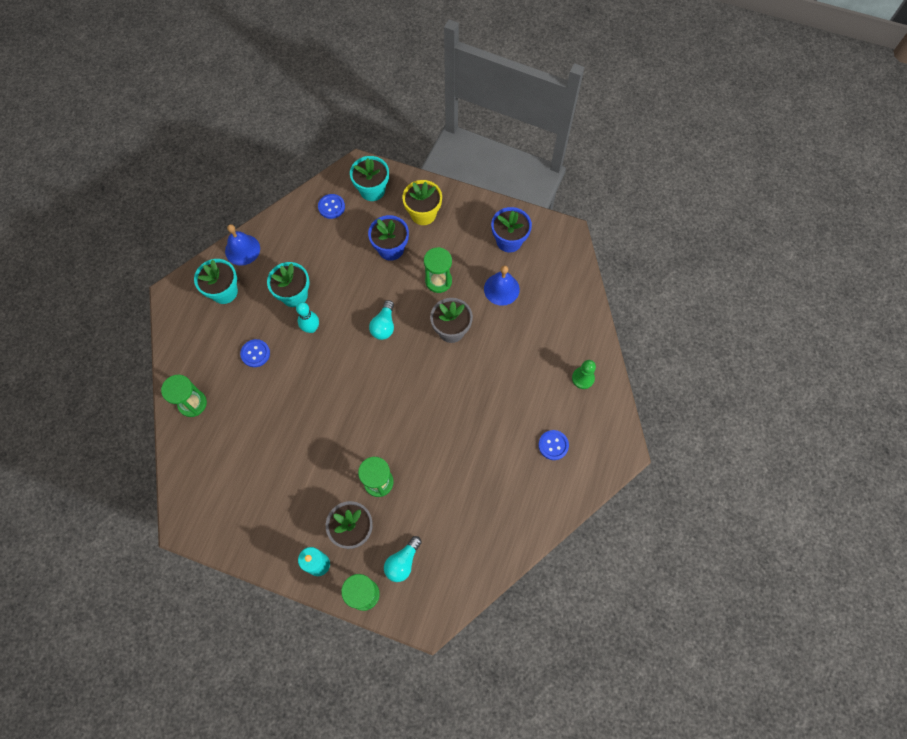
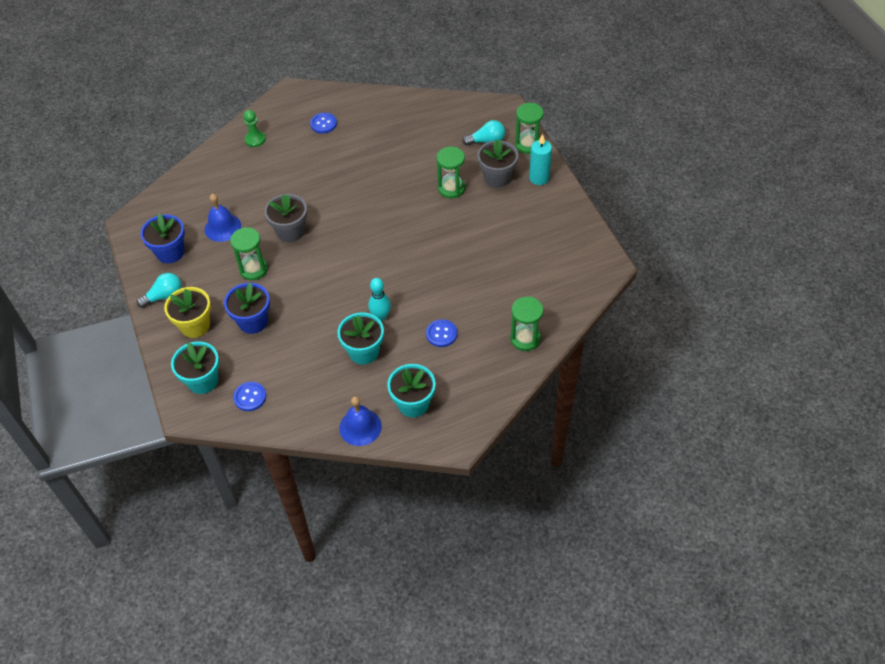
camera: 130 degrees left, 15 degrees down
(384, 326) = (329, 273): turquoise light bulb -> turquoise light bulb (164, 296)

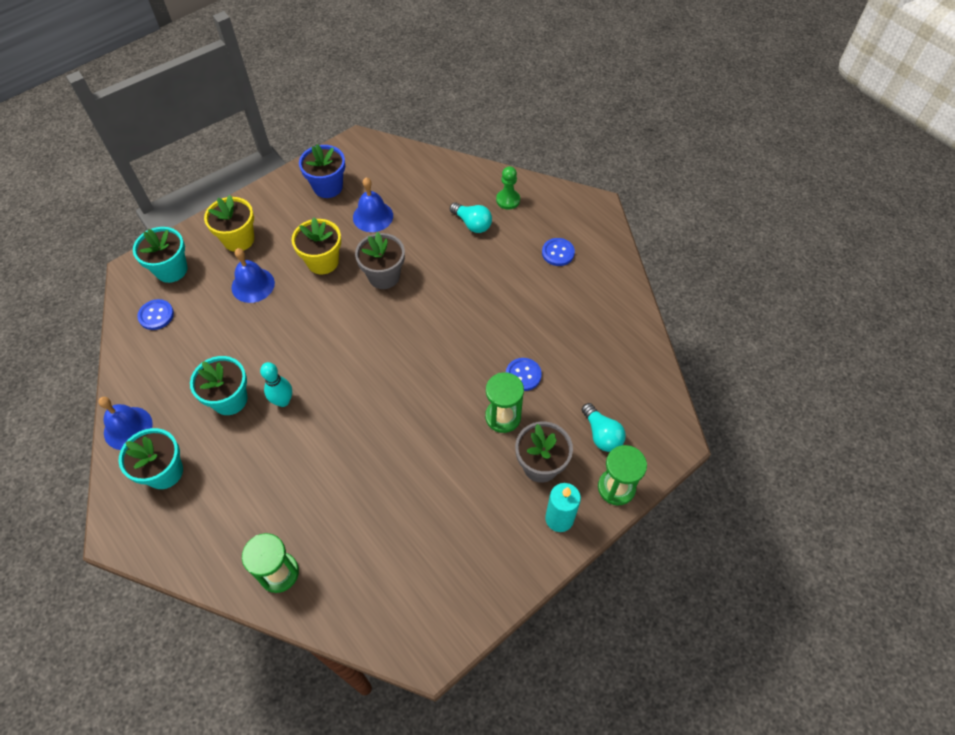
camera: 70 degrees right, 5 degrees up
(164, 296) = (271, 202): turquoise light bulb -> turquoise light bulb (472, 224)
(253, 269) = (323, 262): green hourglass -> yellow flower pot
(253, 321) = (253, 285): blue flower pot -> blue bell
(441, 334) = (269, 473): blue button -> blue button (523, 375)

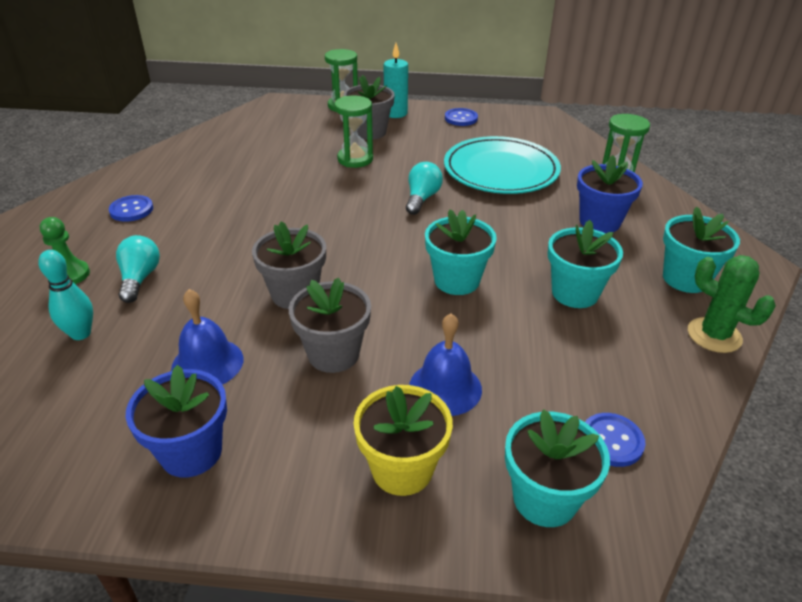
camera: 135 degrees left, 20 degrees down
(128, 428) = (714, 335): blue bell -> green cactus
(257, 492) = (599, 222): none -> blue flower pot
(283, 401) = (519, 261): turquoise bowling pin -> turquoise bowling pin (81, 334)
(307, 354) = (456, 280): none -> turquoise flower pot
(323, 262) = (333, 354): yellow flower pot -> grey flower pot
(381, 501) = (501, 170): none -> turquoise plate
(523, 375) = (304, 167): blue button -> blue button (461, 118)
(601, 434) = (310, 123): turquoise light bulb -> turquoise light bulb (422, 198)

